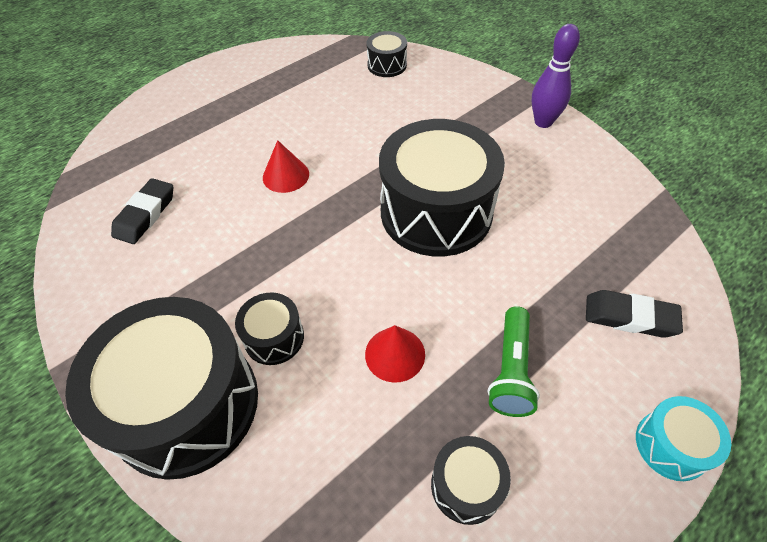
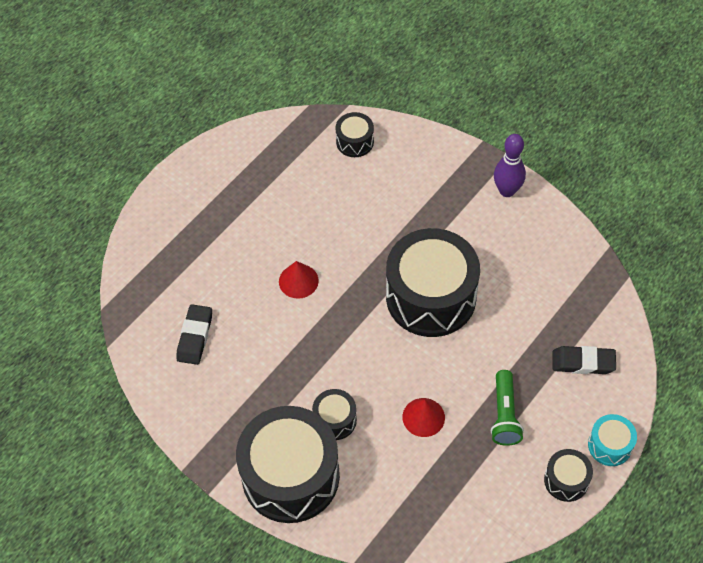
camera: 10 degrees left, 5 degrees up
(466, 485) = (485, 492): black drum -> black drum (566, 480)

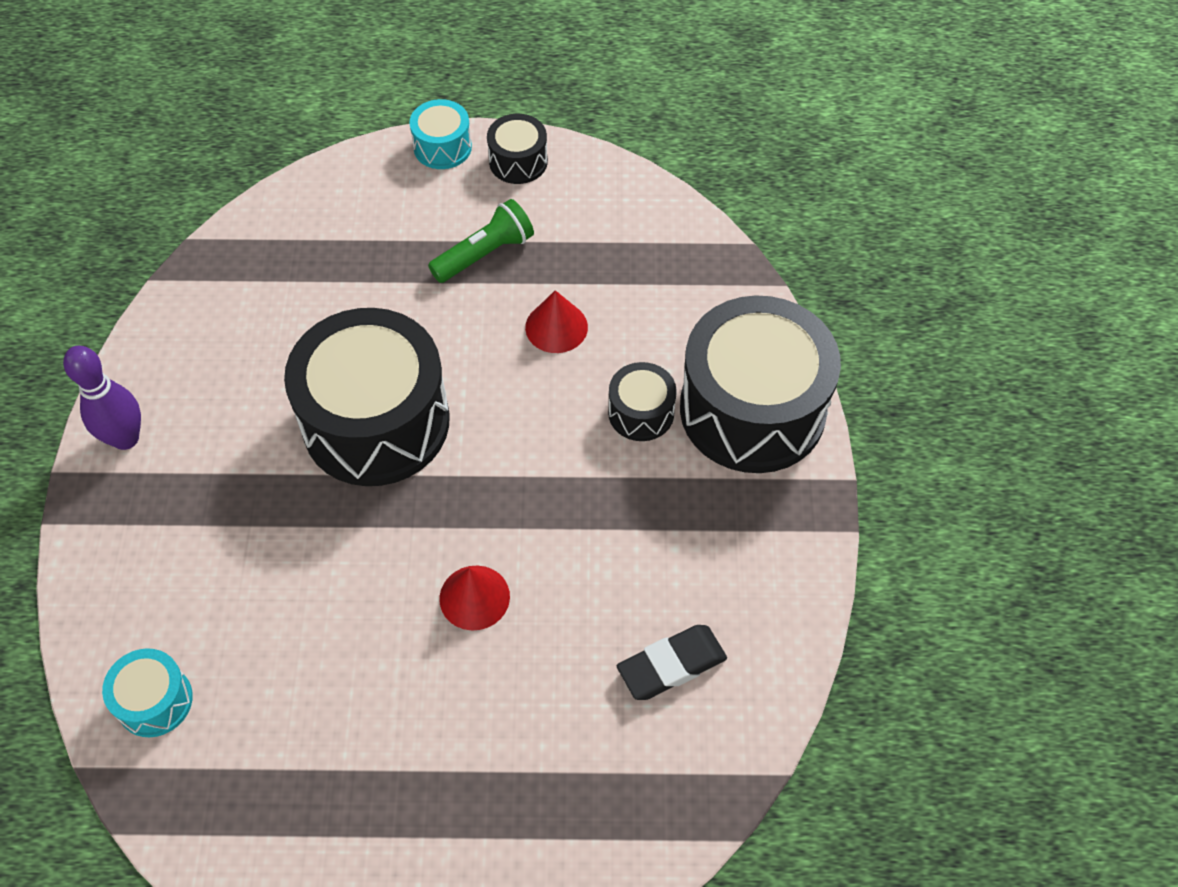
camera: 130 degrees left, 0 degrees up
(355, 142) = (155, 701): black drum -> turquoise drum
(583, 362) = (351, 220): black eraser -> none

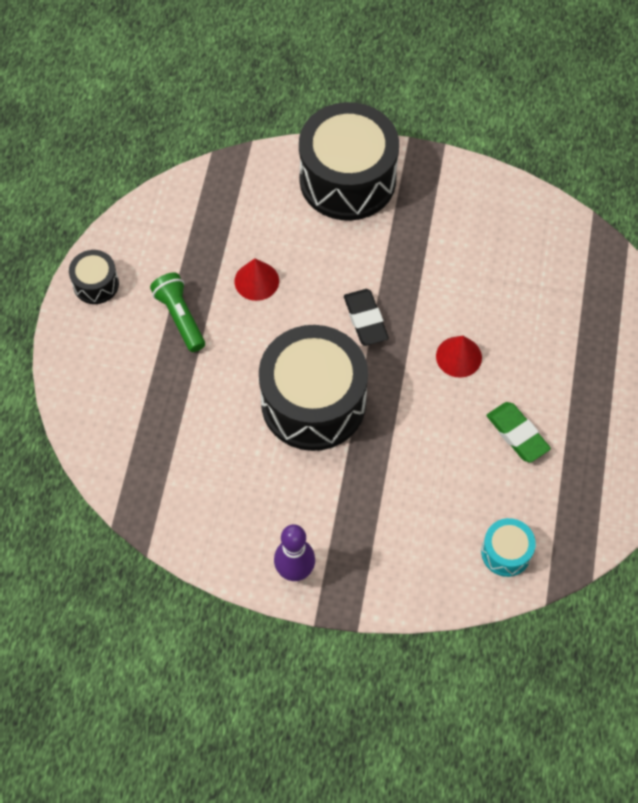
camera: 80 degrees left, 5 degrees up
(351, 696) = (517, 434): none -> green eraser
(442, 147) = (66, 333): turquoise drum -> none
(641, 412) = (337, 242): black drum -> none
(671, 665) = (519, 256): black eraser -> black eraser (365, 320)

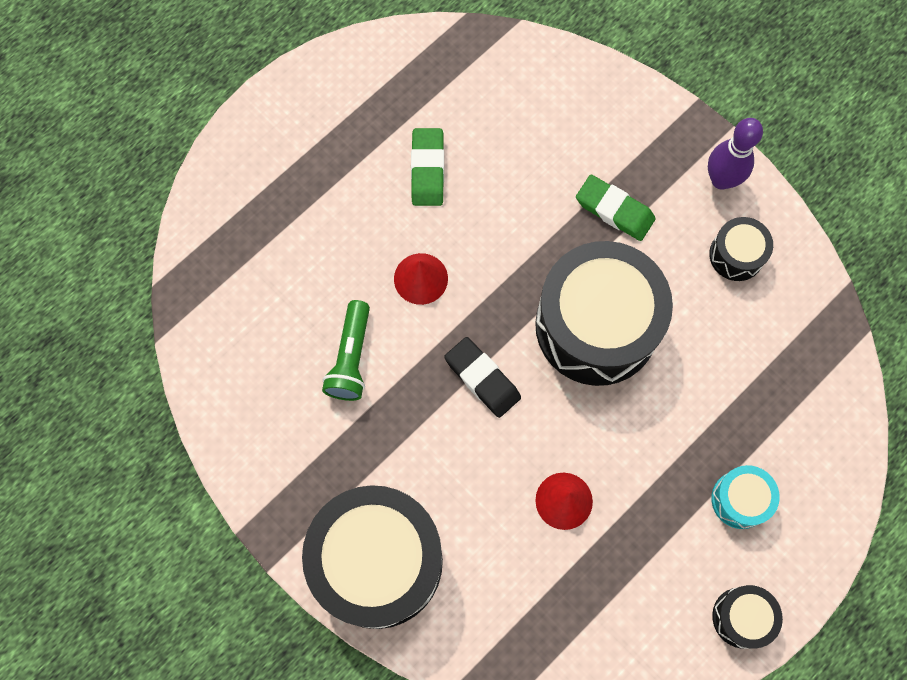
camera: 145 degrees left, 10 degrees up
(180, 317) = (673, 512): green flashlight -> green flashlight (351, 358)
(246, 518) = (736, 255): none -> black drum
(359, 493) = (614, 210): none -> green eraser
(365, 320) = (482, 378): black eraser -> black eraser turned 60 degrees counterclockwise
(506, 552) = (522, 78): turquoise drum -> turquoise drum (740, 499)

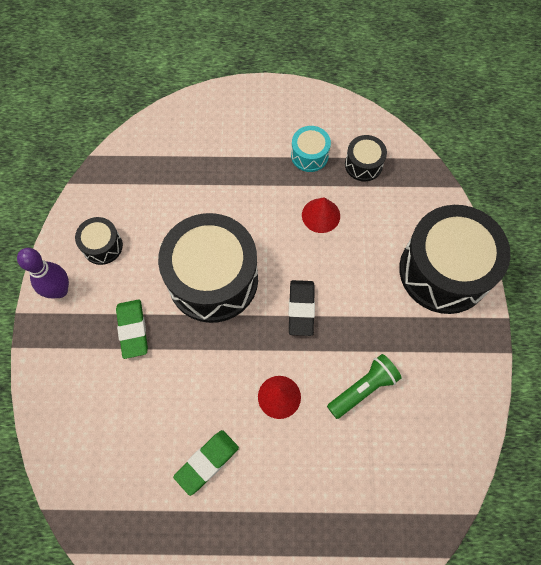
camera: 135 degrees left, 5 degrees down
(740, 499) = (237, 144): turquoise drum -> turquoise drum (309, 155)
(742, 617) = (292, 102): black drum -> black drum (363, 164)

